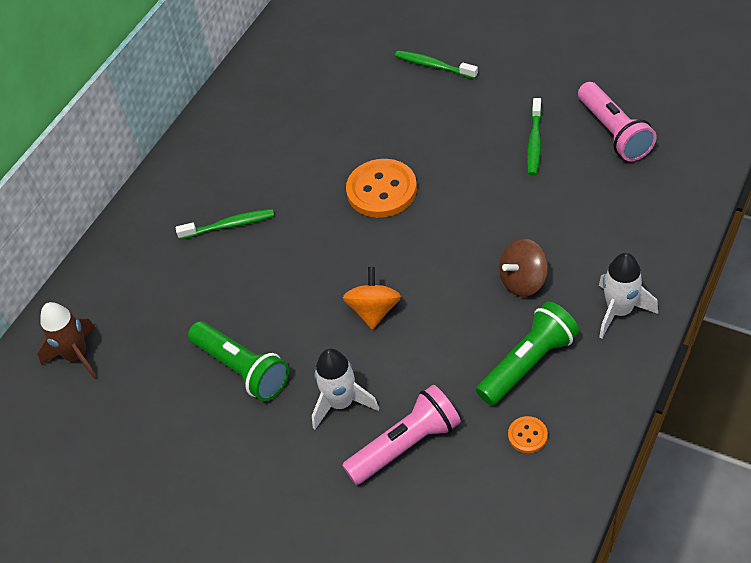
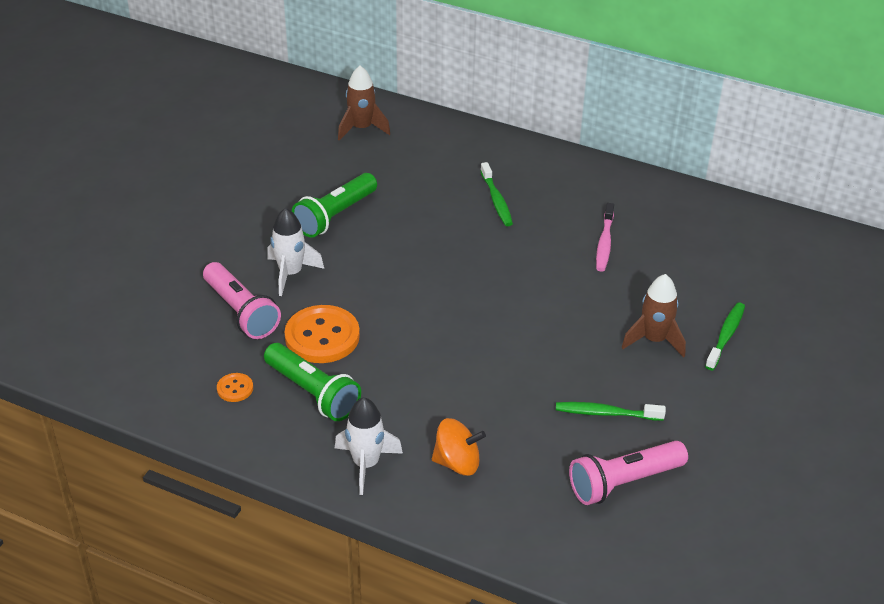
camera: 80 degrees right, 10 degrees down
(304, 142) = (604, 243): none -> pink toothbrush
(374, 310) = (387, 292): orange spinning top -> orange spinning top (457, 463)
(381, 190) = (537, 296): orange button -> orange button (322, 336)
(440, 110) = (654, 340): none -> brown rocket
(523, 281) = (412, 394): brown spinning top -> none

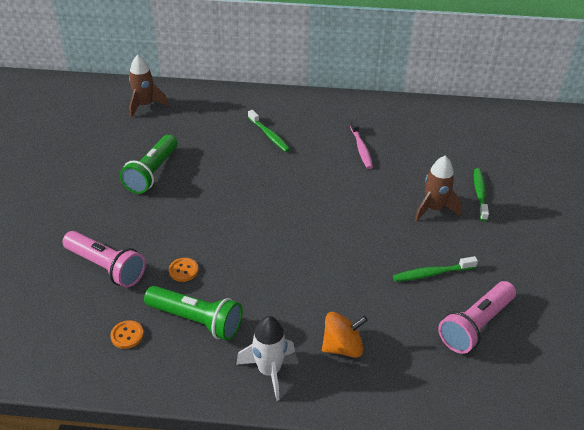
camera: 20 degrees left, 0 degrees up
(290, 274) = (135, 226): white rocket -> none
(322, 336) = (183, 270): orange button -> orange button, size x0.47

